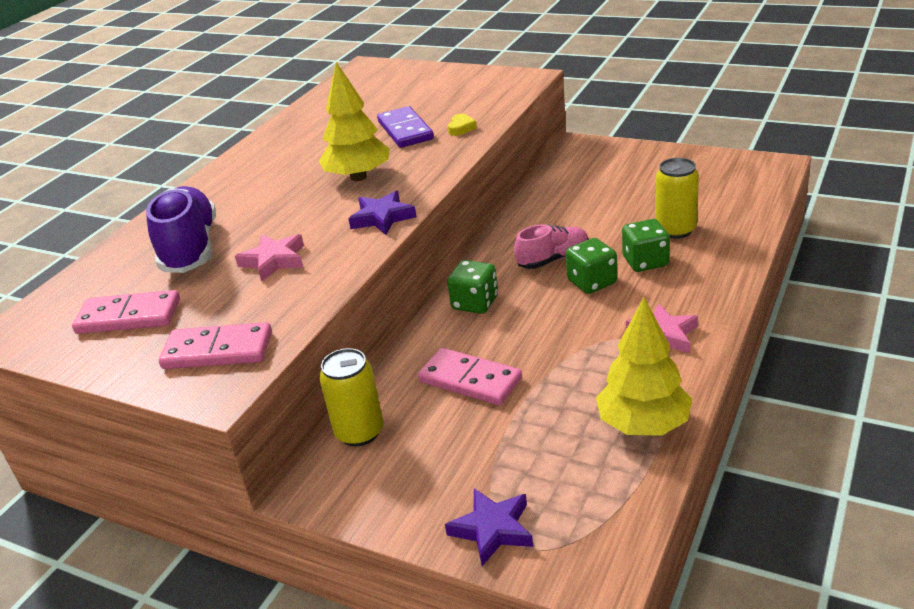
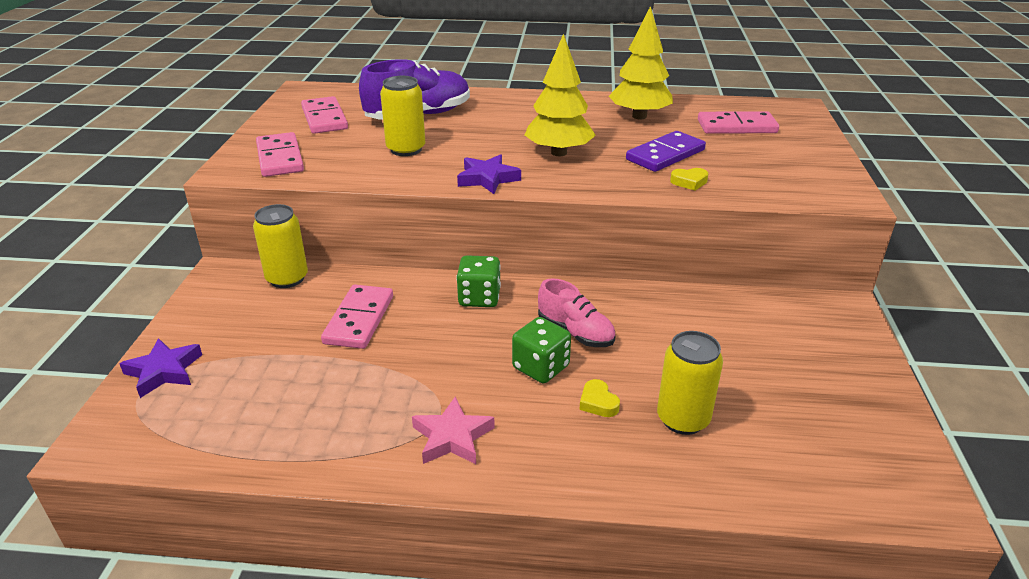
camera: 65 degrees right, 0 degrees up
(274, 261) = (406, 149): pink star -> yellow can
(379, 94) = (736, 127): none -> pink domino
(643, 425) = (297, 443): yellow tree -> yellow tree (639, 116)
(645, 262) = (598, 402): green dice -> yellow heart

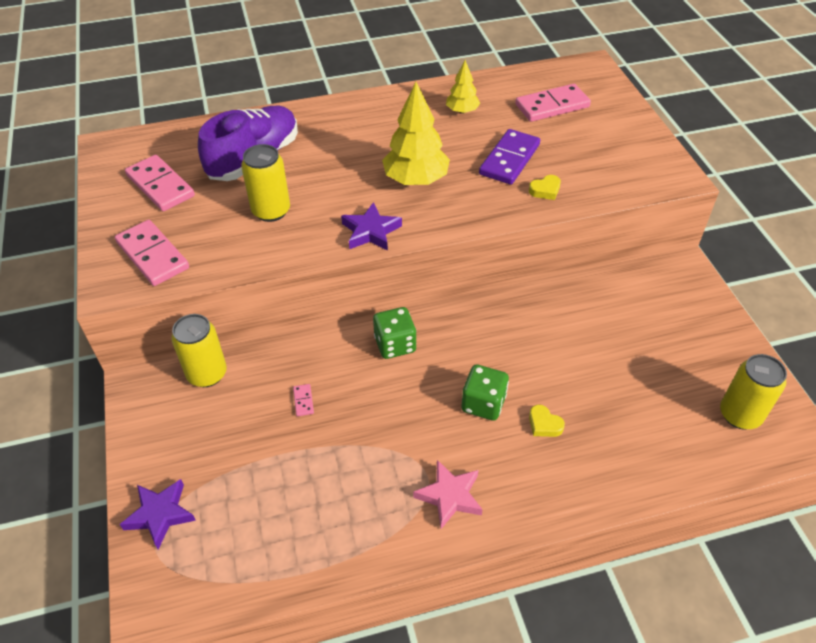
camera: 20 degrees left, 15 degrees up
(359, 320) = (303, 401): pink domino -> pink domino, size x0.42
(575, 332) = (493, 358): pink shoe -> none
(639, 116) = (462, 111): yellow tree -> yellow tree, size x0.56
(683, 419) = (612, 419): yellow can -> yellow can (740, 415)

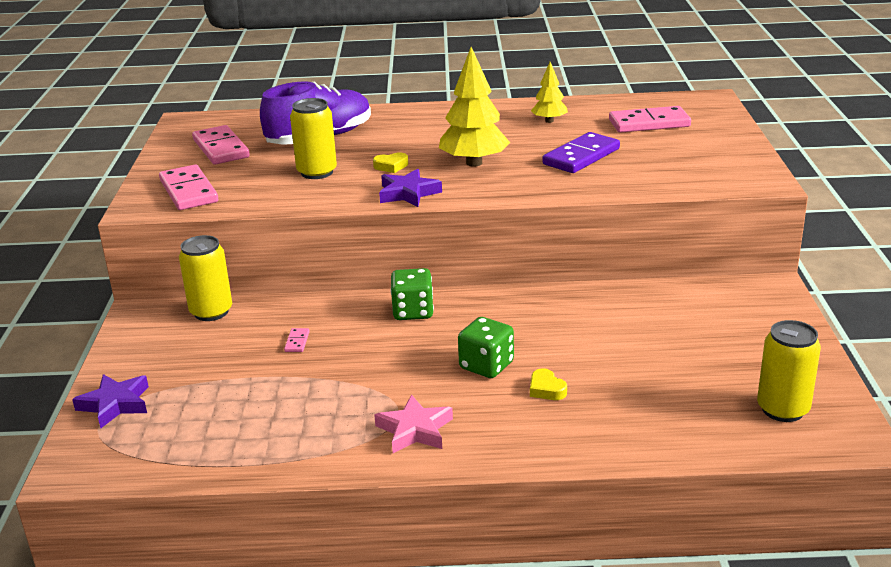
camera: 15 degrees right, 20 degrees down
(545, 190) = (608, 180): yellow heart -> yellow heart (391, 166)

